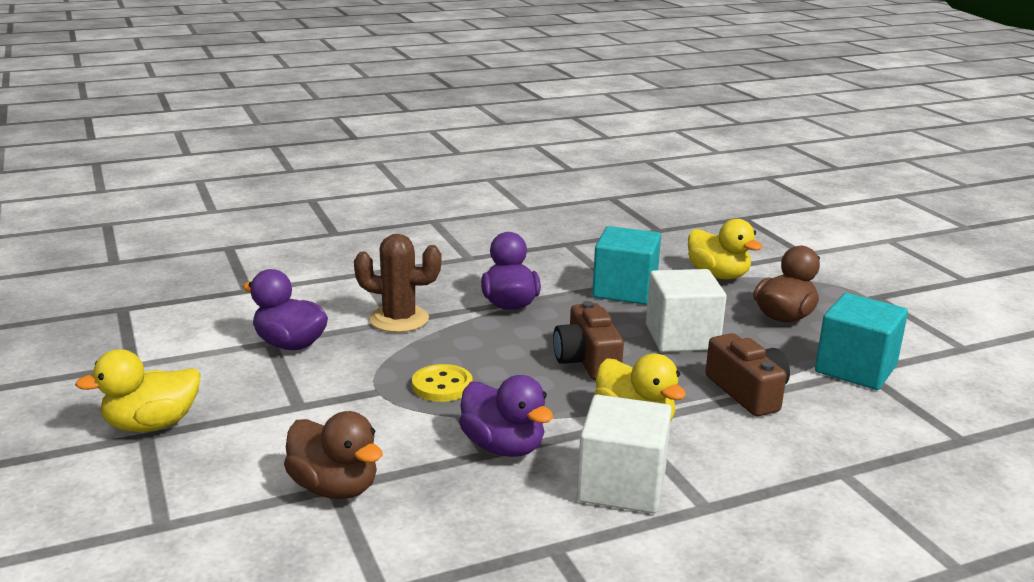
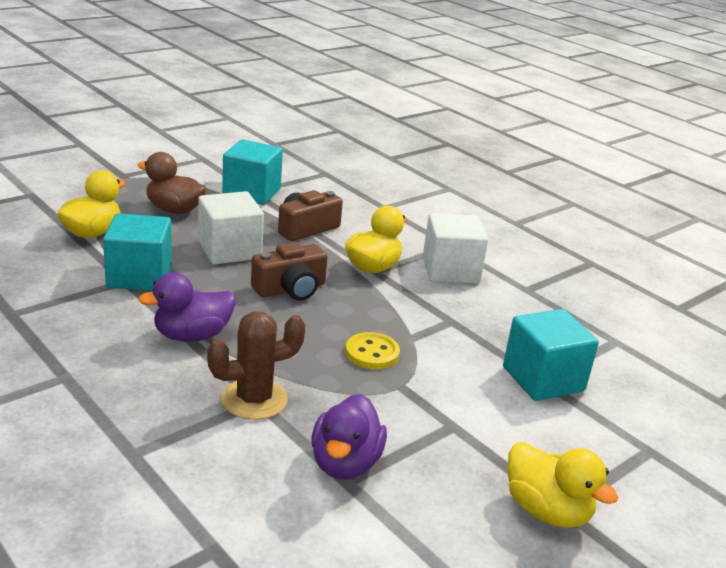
camera: 110 degrees left, 5 degrees up
(334, 488) = (543, 379): brown duck -> turquoise cube
(399, 319) = (254, 399): brown cactus -> brown cactus turned 75 degrees clockwise
(503, 447) = (440, 315): purple duck -> none

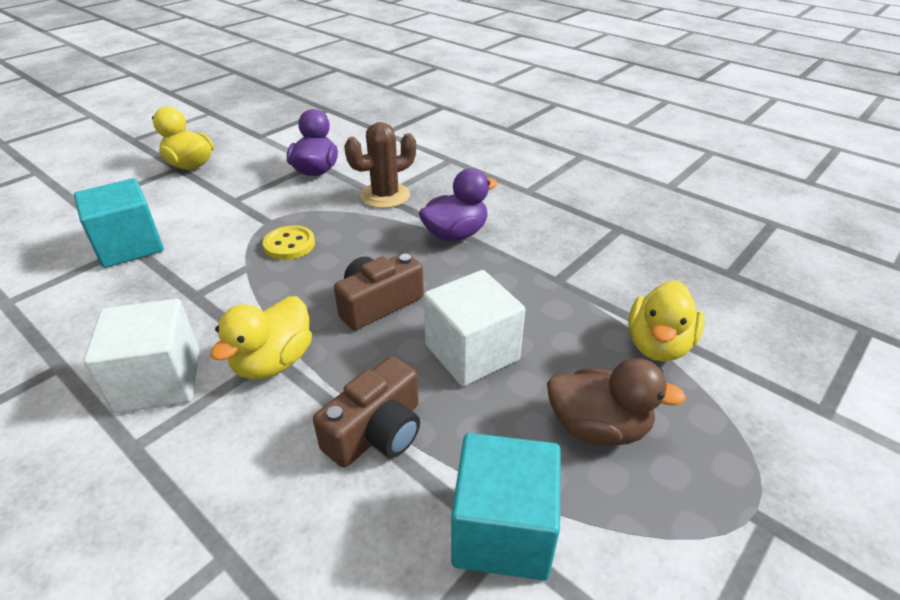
camera: 175 degrees right, 10 degrees up
(139, 276) = (548, 288): turquoise cube -> none

